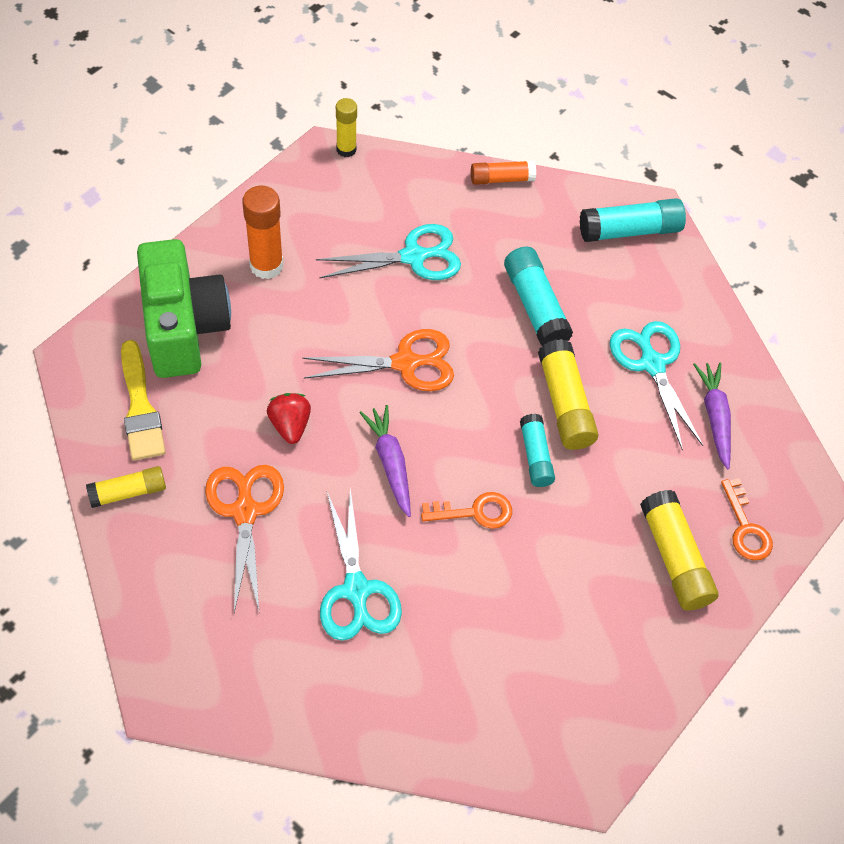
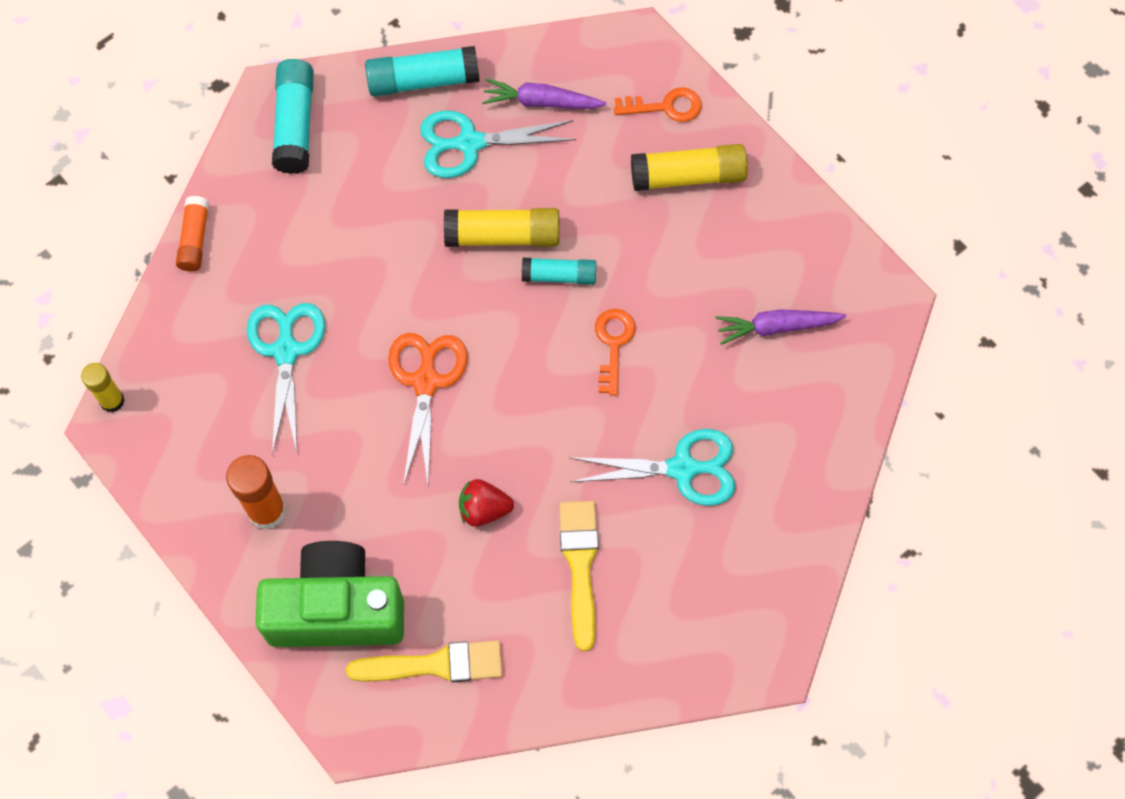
camera: 75 degrees left, 10 degrees up
(128, 492) = (539, 683): yellow glue stick -> none
(245, 512) = (580, 566): orange scissors -> yellow brush
(390, 463) = (545, 416): purple carrot -> purple carrot (776, 327)
(535, 306) = (376, 239): turquoise glue stick -> turquoise glue stick (422, 80)

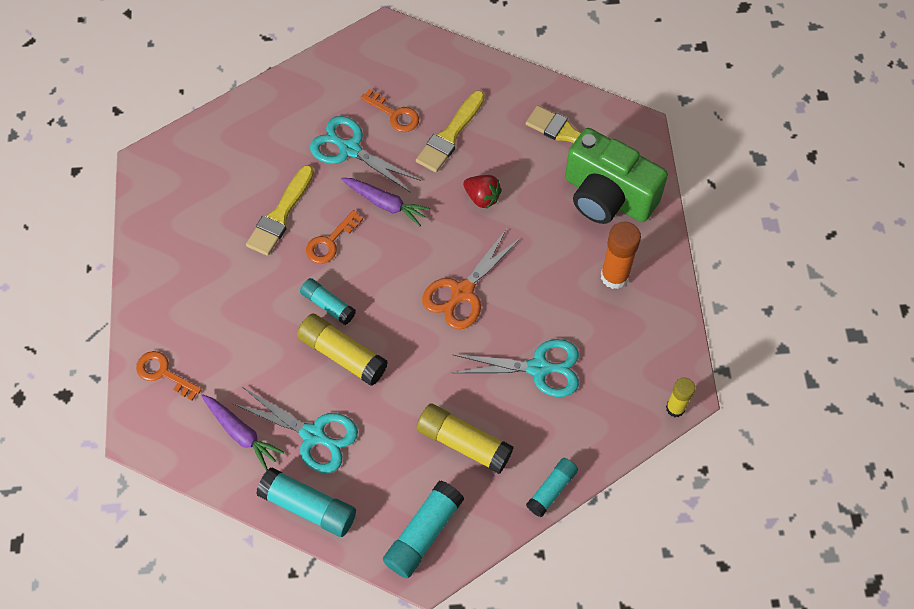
camera: 145 degrees left, 5 degrees down
(195, 239) = (552, 489): orange glue stick -> turquoise glue stick
(286, 351) = (538, 368): turquoise scissors -> turquoise scissors turned 120 degrees counterclockwise
(666, 549) = (395, 114): none -> orange key
(688, 176) = (192, 316): yellow glue stick -> yellow glue stick (463, 443)
(693, 339) = (280, 215): none -> yellow brush
(776, 327) = (226, 190): purple carrot -> purple carrot (386, 203)

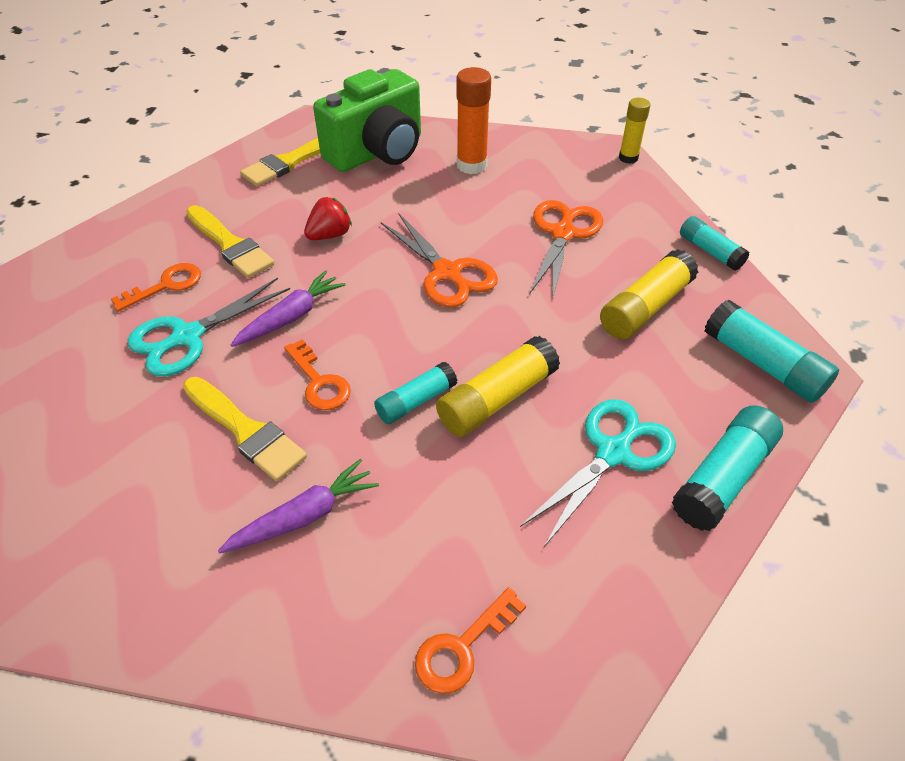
camera: 75 degrees left, 15 degrees down
(241, 433) = (596, 544): purple carrot -> purple carrot (304, 516)
(538, 368) = (563, 234): turquoise scissors -> orange scissors

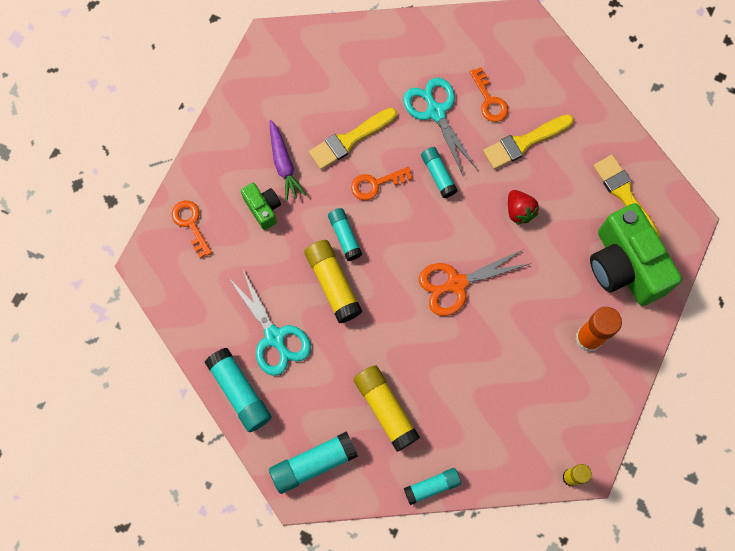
camera: 105 degrees right, 25 degrees up
(291, 317) = (438, 175): purple carrot -> turquoise glue stick
(397, 527) = (263, 208): none -> green camera
(563, 234) = (480, 381): orange scissors -> none

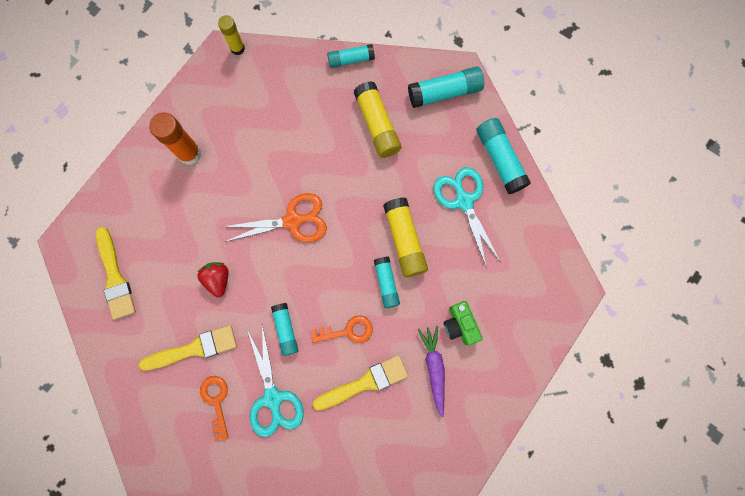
camera: 170 degrees left, 5 degrees up
(190, 224) = (531, 321): orange key -> none
(624, 266) = (138, 211): green camera -> none

